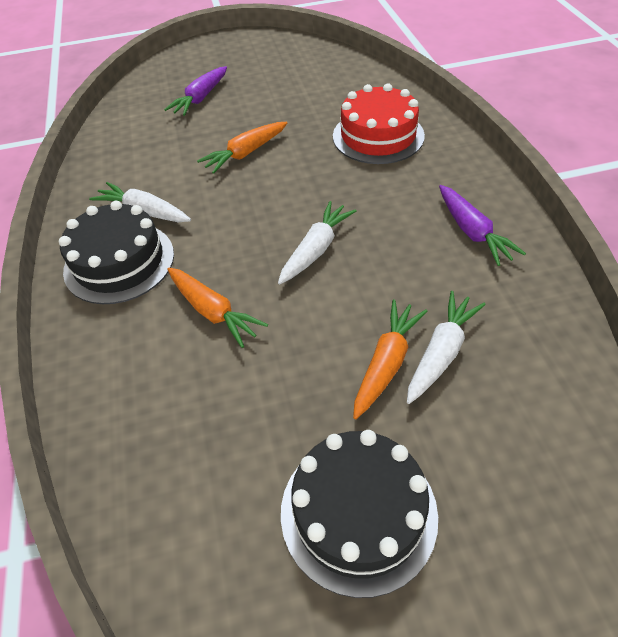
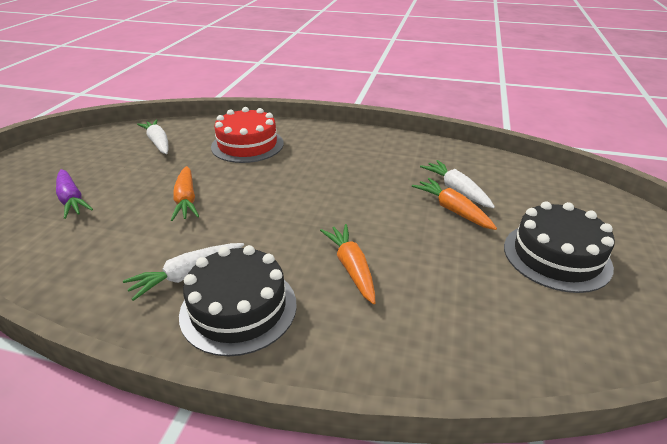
camera: 65 degrees left, 15 degrees down
(213, 311) = (351, 268): orange carrot -> orange carrot turned 90 degrees counterclockwise
(316, 249) = (331, 203): white carrot -> white carrot (158, 142)
(472, 232) = (372, 148): purple carrot -> none

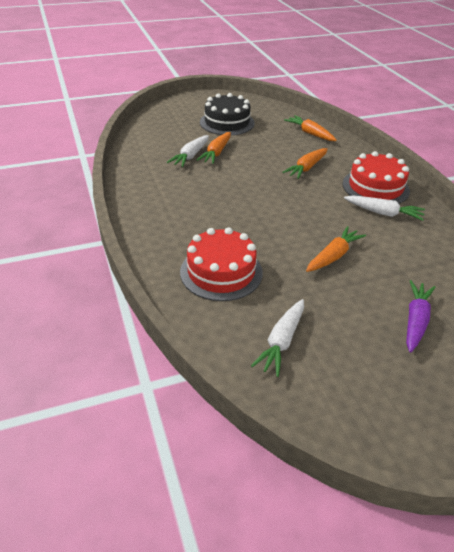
camera: 125 degrees left, 5 degrees up
(238, 308) = (375, 187): black cake -> red cake
(466, 339) = (310, 133): none -> orange carrot

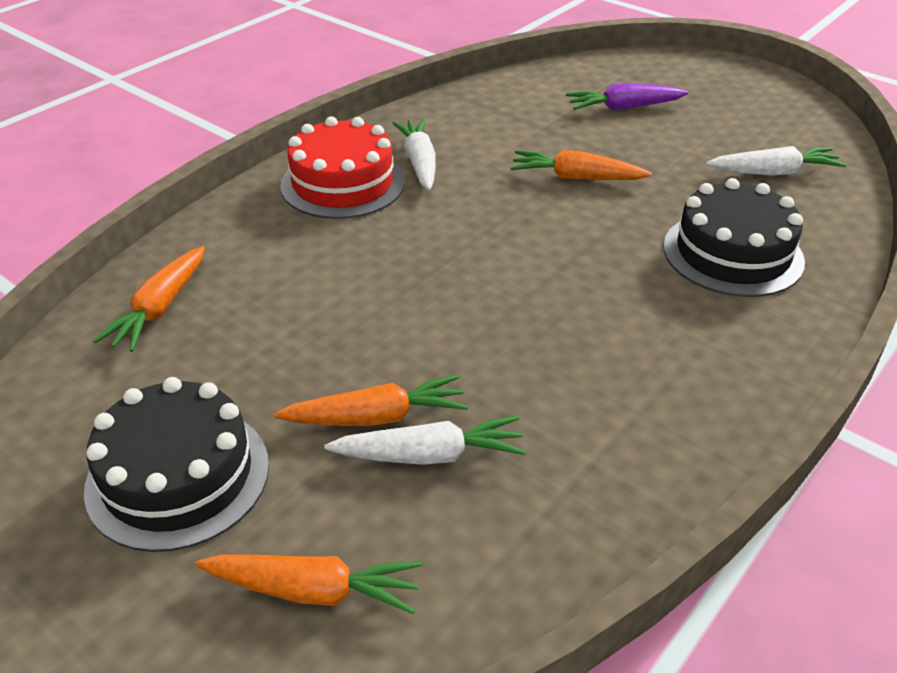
camera: 120 degrees left, 0 degrees up
(221, 272) = (732, 253): red cake -> black cake
(306, 168) = (336, 268): orange carrot -> orange carrot (314, 590)

